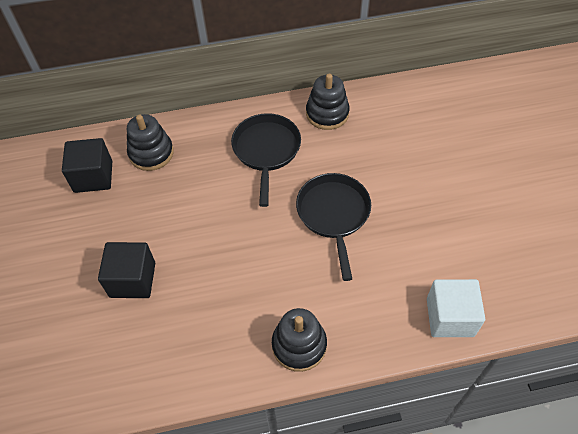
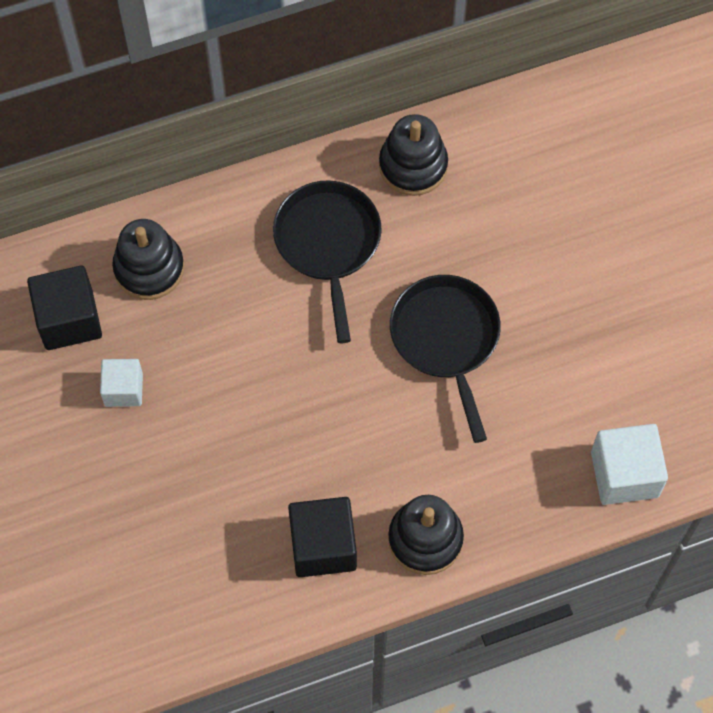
camera: 10 degrees left, 10 degrees up
(115, 221) = (123, 389): none -> white cube
(132, 280) = (173, 476): black cube -> black cube (323, 546)

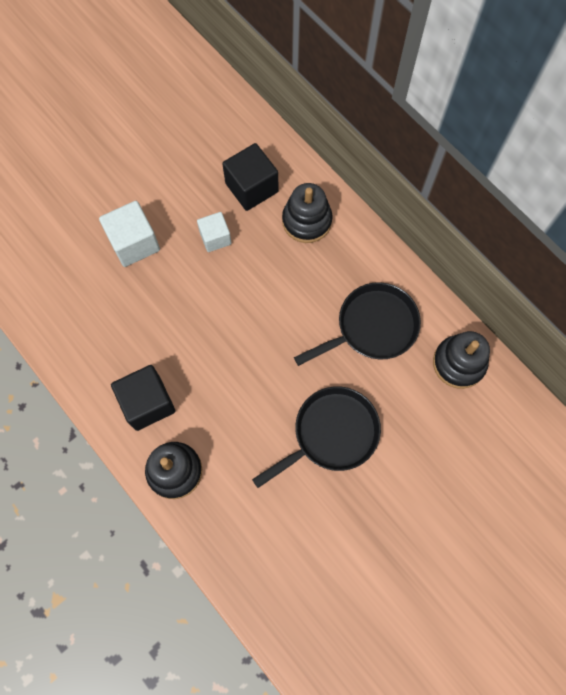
camera: 70 degrees right, 5 degrees up
(624, 474) = (273, 602): white cube -> white cube (134, 243)

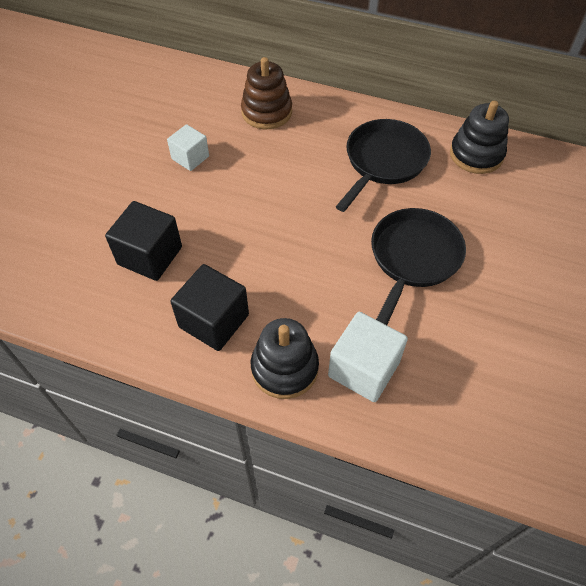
camera: 30 degrees left, 15 degrees down
(134, 243) = (110, 194): white cube -> white cube (364, 369)
(251, 187) = (199, 109): black cube -> black cube (150, 255)
(307, 221) = (266, 112): black stacking toy -> brown stacking toy

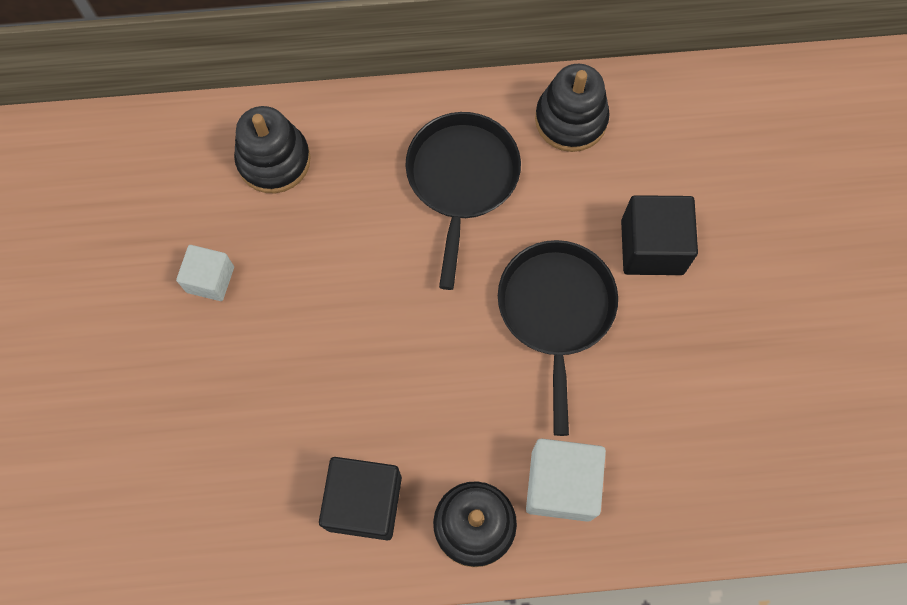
camera: 25 degrees left, 15 degrees up
(150, 255) = (239, 450): black cube -> black cube (652, 247)
(266, 112) = (274, 160): brown stacking toy -> black stacking toy

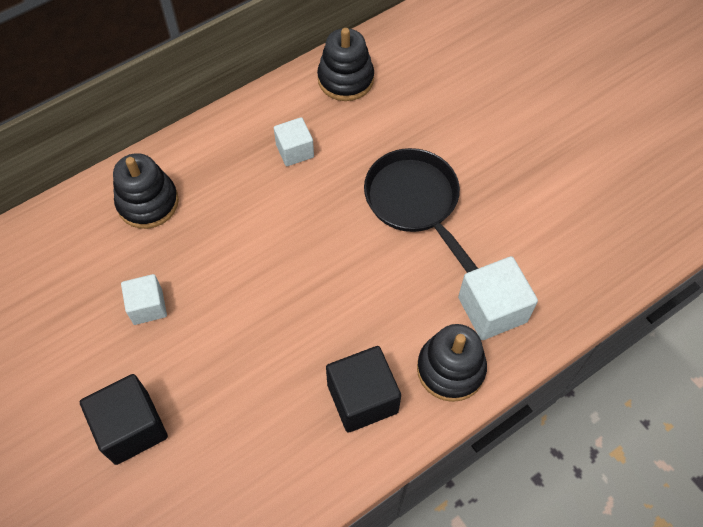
camera: 30 degrees left, 10 degrees down
(461, 180) = (295, 151): black pan -> white cube
(652, 247) = (451, 130): black cube -> black cube (131, 428)

